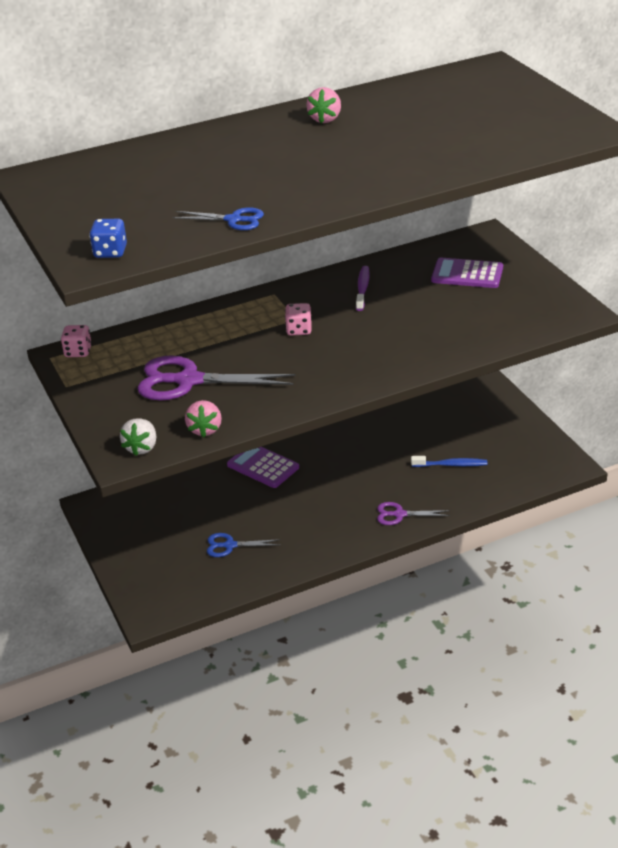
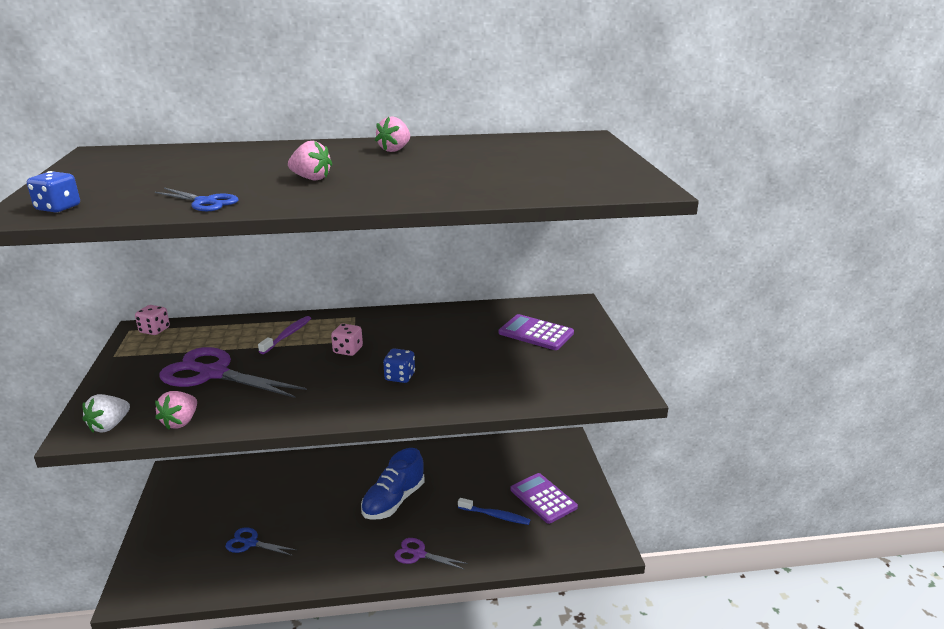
camera: 15 degrees right, 10 degrees down
(263, 466) = (332, 474): purple calculator -> purple calculator (543, 498)
(291, 173) = (311, 178): none -> pink strawberry
(344, 475) = (393, 501): none -> blue shoe
(362, 288) = (433, 327): purple toothbrush -> purple toothbrush (287, 335)
(371, 345) = (400, 377): none -> blue dice

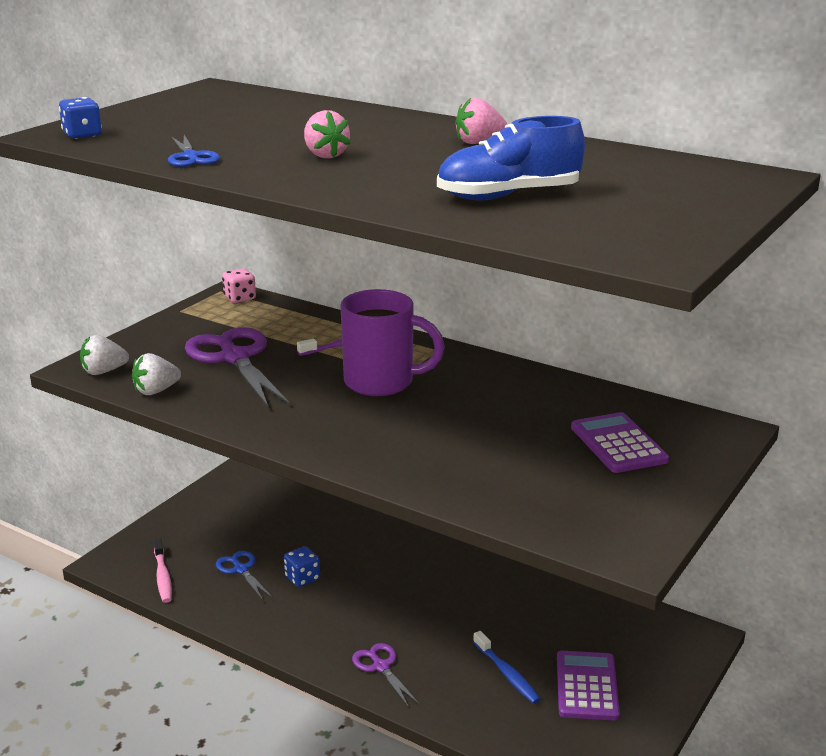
camera: 40 degrees right, 0 degrees up
(180, 422) = (156, 391): pink strawberry -> white strawberry
(191, 581) = (162, 577): none -> pink toothbrush
(348, 350) = (382, 382): pink dice -> purple mug
(393, 501) = (414, 600): blue shoe -> blue shoe (508, 196)
(400, 377) = (395, 429): blue dice -> blue dice (302, 578)

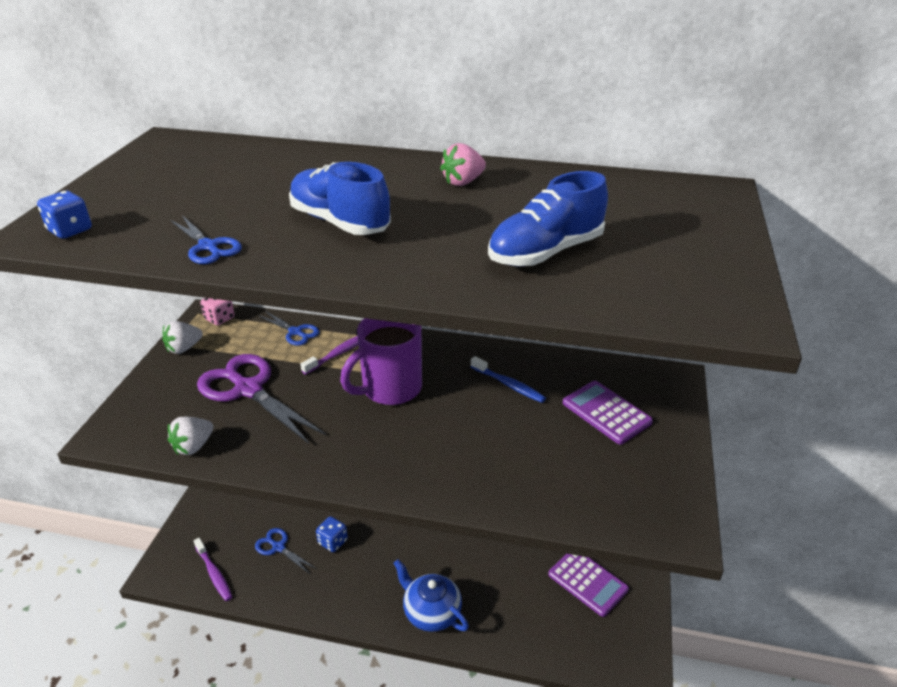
camera: 20 degrees left, 10 degrees up
(103, 371) = (131, 434): white strawberry -> white strawberry (184, 348)
(162, 577) = (214, 573): pink toothbrush -> purple toothbrush
(311, 321) = (295, 332): none -> blue scissors
(325, 155) = (340, 222): pink strawberry -> blue shoe
(380, 667) = (431, 612): purple scissors -> blue teapot
(382, 382) = (389, 389): purple mug -> purple mug turned 150 degrees clockwise
(507, 674) = (527, 588): blue toothbrush -> blue toothbrush (509, 385)
(587, 686) = (587, 582): purple calculator -> purple calculator turned 150 degrees clockwise

